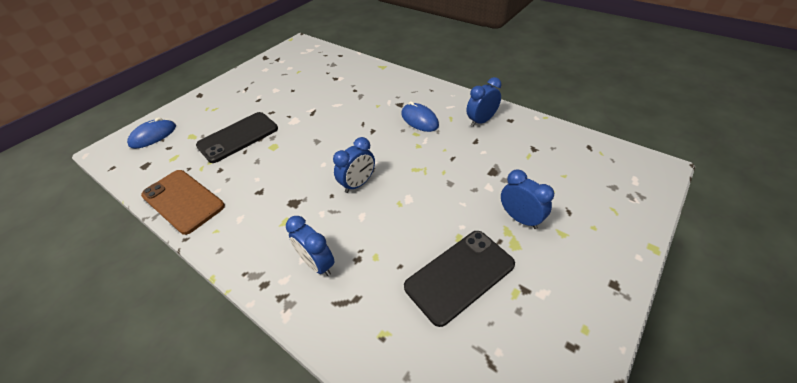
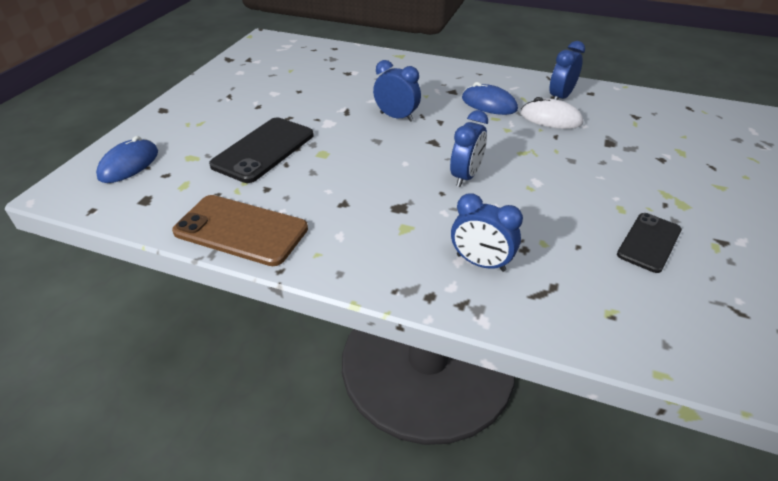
camera: 20 degrees left, 5 degrees down
(459, 140) = (551, 118): none -> white mouse
(460, 275) = (649, 242): black phone -> black phone, size x0.63
(520, 218) = (670, 180): blue clock -> blue clock (396, 117)

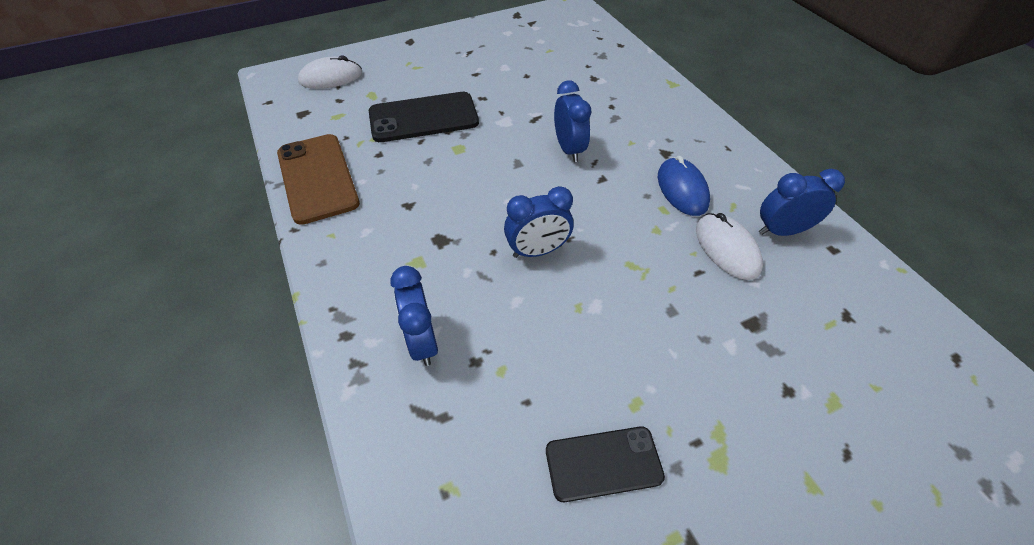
camera: 45 degrees right, 10 degrees up
(129, 164) = (331, 77): blue mouse -> white mouse

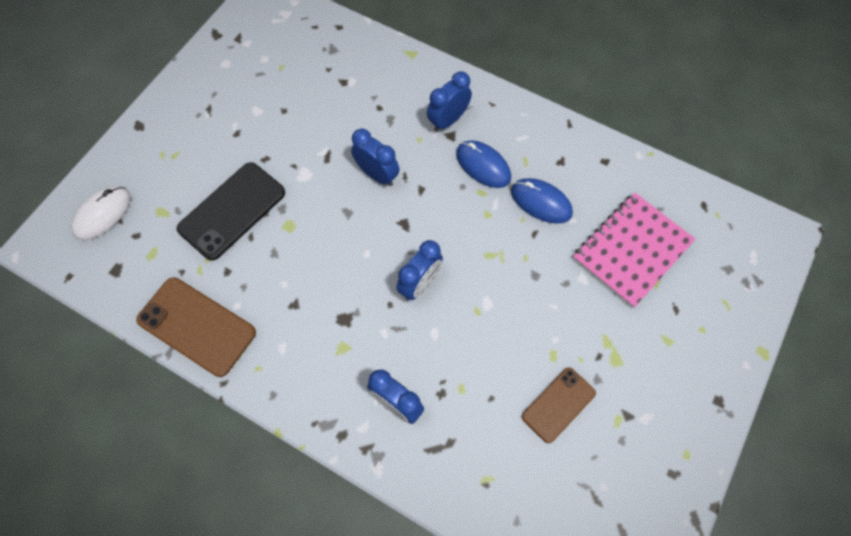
camera: 35 degrees left, 15 degrees up
(603, 463) = (558, 405): black phone -> brown phone
(726, 248) = (541, 202): white mouse -> blue mouse
(781, 231) = (566, 164): blue clock -> blue clock (448, 120)
(818, 352) = (632, 250): none -> pink notebook

